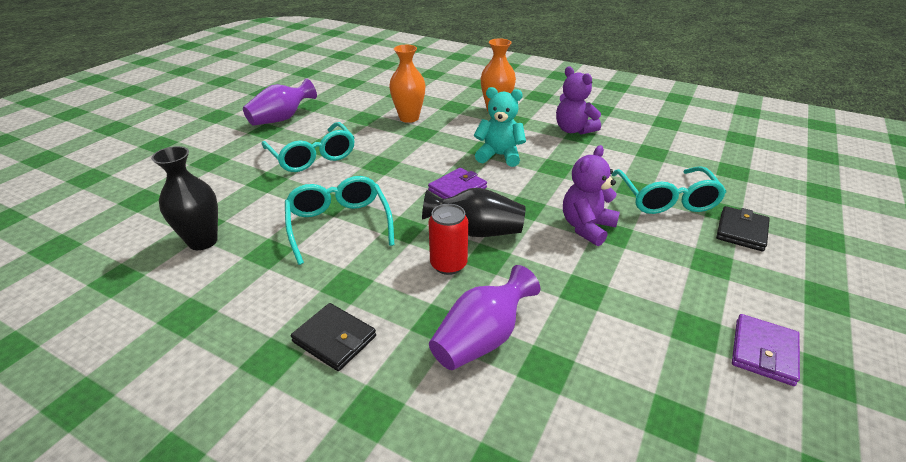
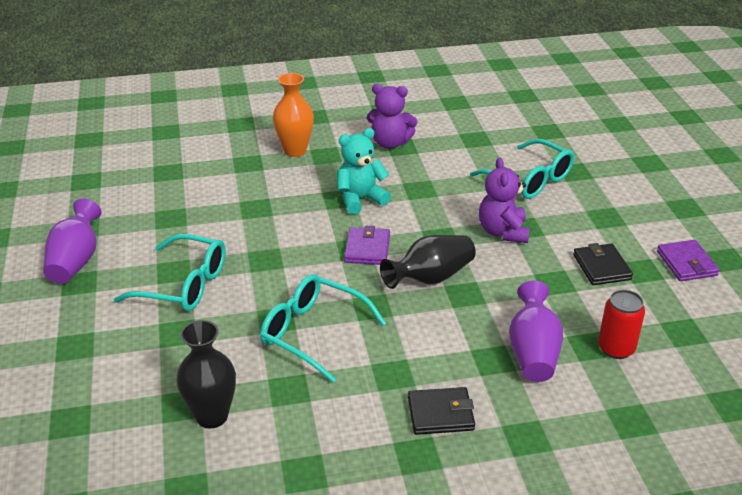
camera: 40 degrees left, 0 degrees up
(409, 118) = (220, 197): orange vase -> none
(448, 264) = (445, 315): red can -> red can (616, 348)
(741, 231) = (600, 183): black wallet -> black wallet (601, 267)

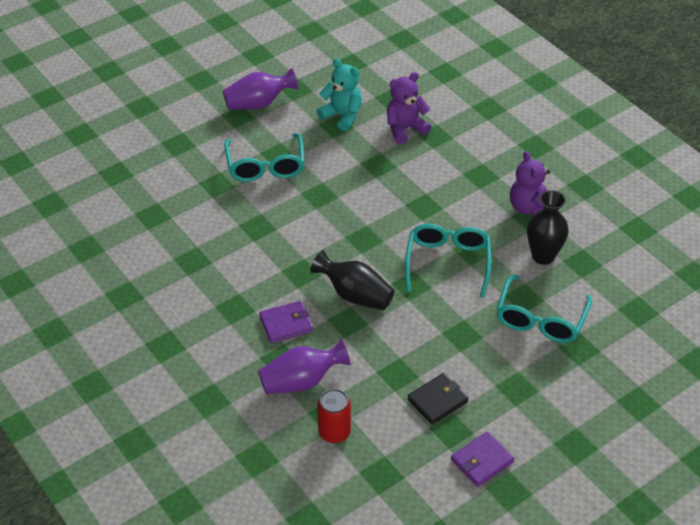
camera: 65 degrees right, 10 degrees up
(212, 416) = (150, 233): black vase -> black vase (543, 256)
(295, 151) = (473, 155): orange vase -> none
(312, 333) = (253, 251): turquoise glasses -> turquoise glasses (448, 262)
(360, 199) = (431, 219): turquoise teddy bear -> turquoise teddy bear (342, 116)
(367, 249) = (368, 246): purple wallet -> purple wallet (286, 324)
(440, 414) = (208, 346): black wallet -> none
(503, 232) = (446, 322): purple teddy bear -> purple teddy bear (405, 129)

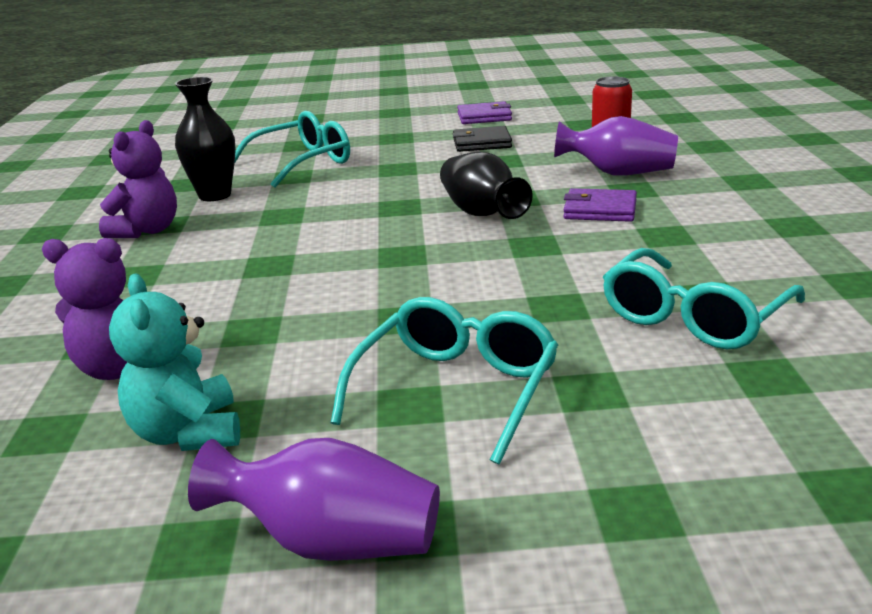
camera: 145 degrees left, 20 degrees down
(448, 262) = (327, 213): turquoise glasses -> turquoise glasses (693, 318)

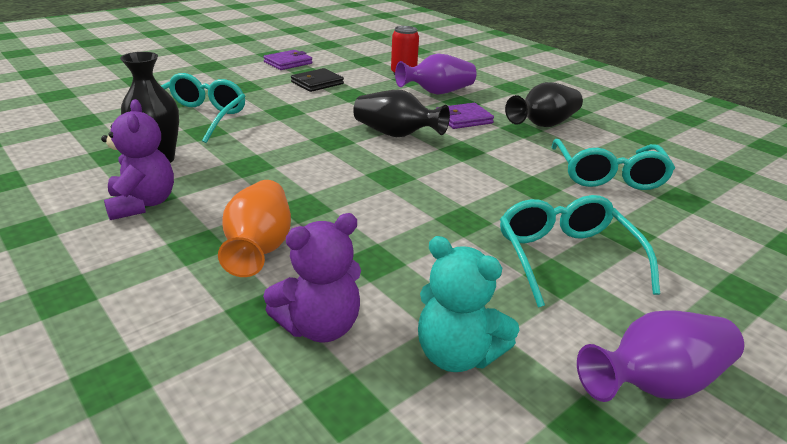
camera: 40 degrees left, 5 degrees up
(177, 290) = (259, 247): none -> orange vase
(709, 236) = (543, 125): none -> black vase

